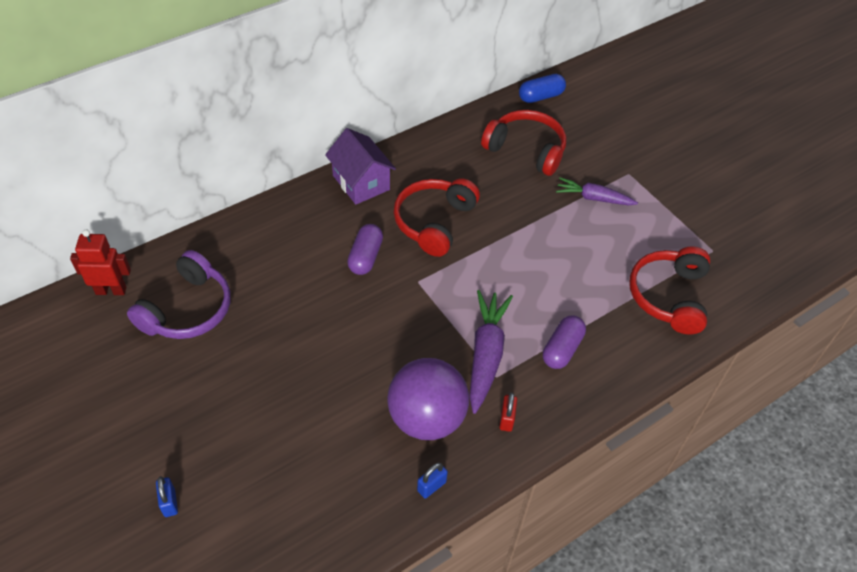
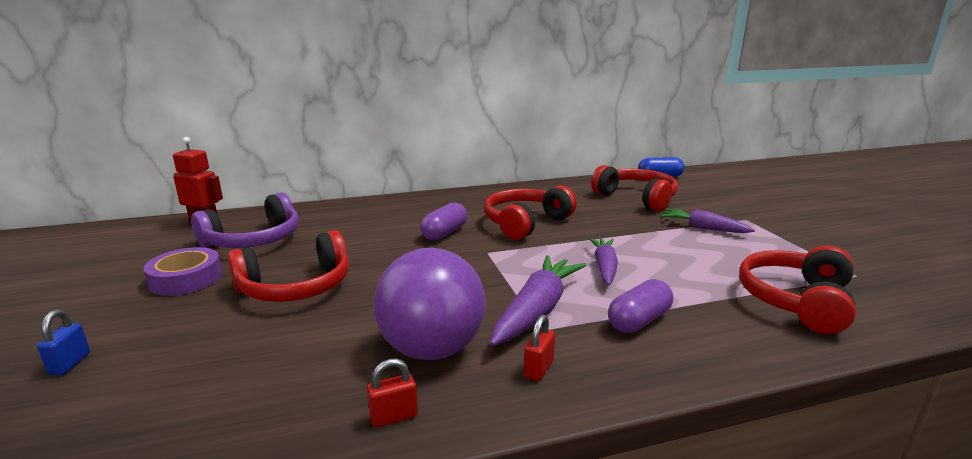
camera: 20 degrees right, 30 degrees down
(171, 384) = (186, 279): none -> purple tape
(279, 371) = (296, 287): none -> red headphones
(361, 182) = (469, 198): purple house -> none
(431, 486) = (394, 417): blue padlock -> red padlock
(522, 283) = (604, 267): none -> purple carrot

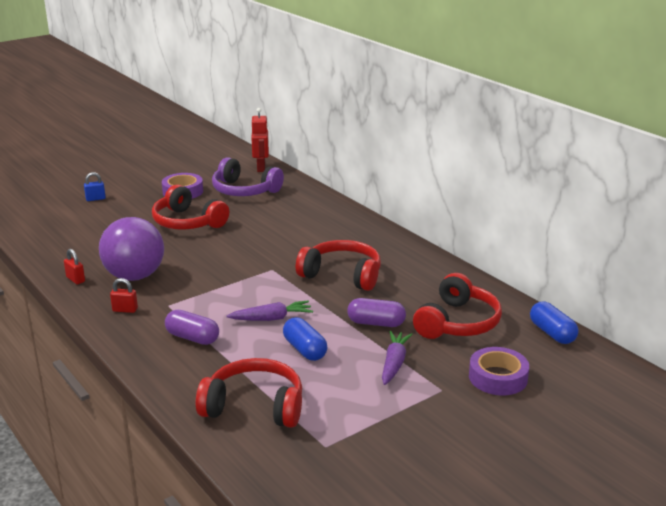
camera: 70 degrees right, 5 degrees up
(444, 233) = (297, 247): purple capsule -> purple capsule (376, 323)
(537, 310) = (191, 300): purple carrot -> none
(675, 260) = (305, 349): none -> blue capsule
(724, 200) = (498, 377): none -> purple tape

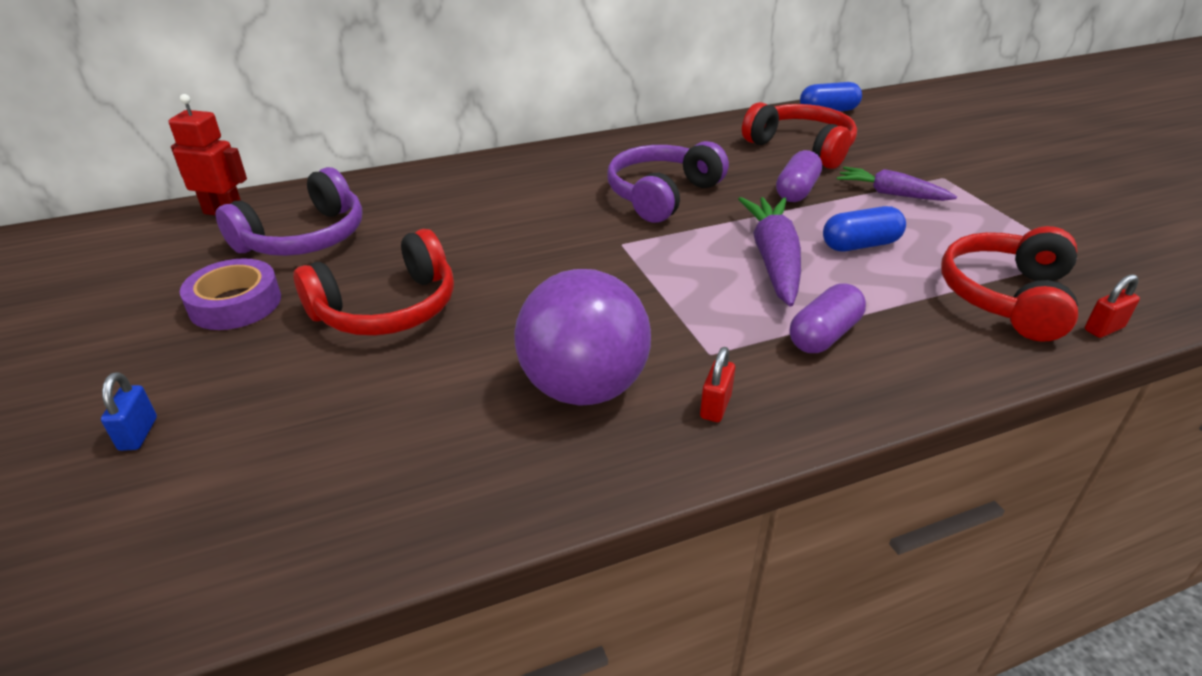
camera: 75 degrees left, 10 degrees up
(75, 279) = (561, 477): red padlock -> red padlock (1103, 329)
(271, 318) = (773, 260): purple carrot -> purple carrot, size x1.53
(342, 275) = (662, 195): red headphones -> purple headphones
(498, 377) = (915, 147): purple tape -> none

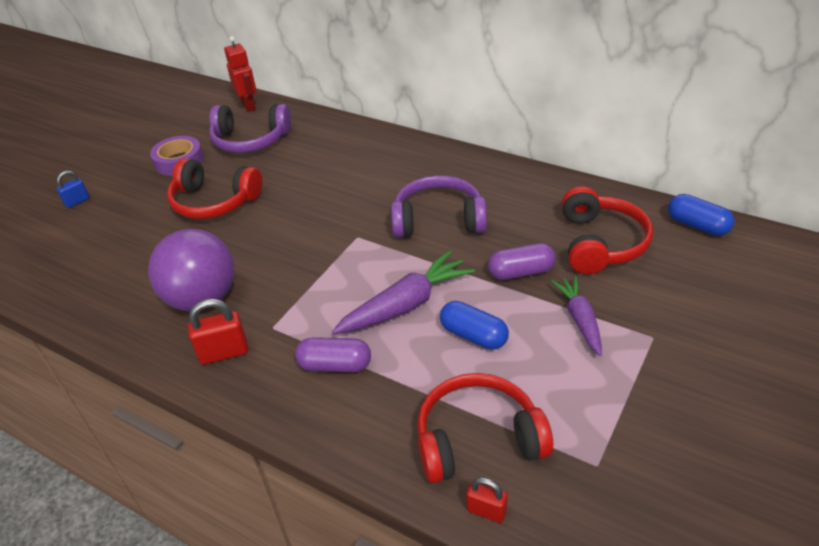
camera: 55 degrees right, 5 degrees up
(715, 407) = (224, 352): red padlock -> red padlock, size x1.59

